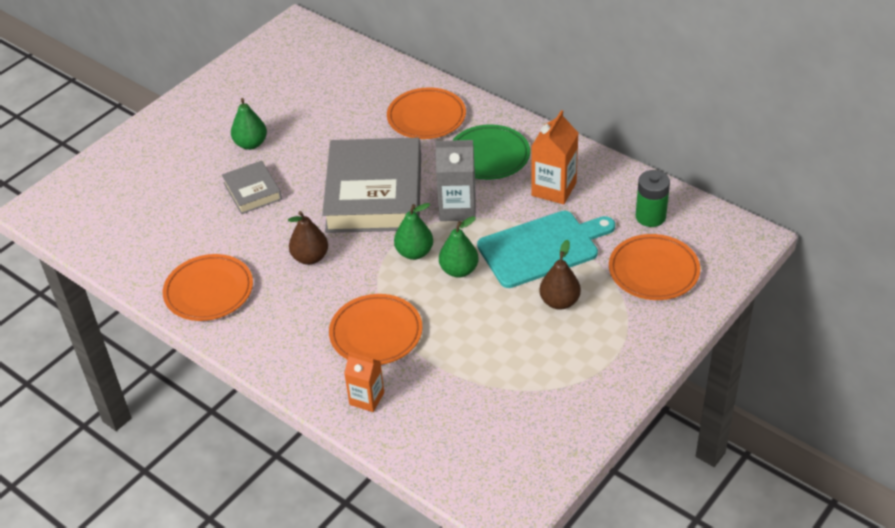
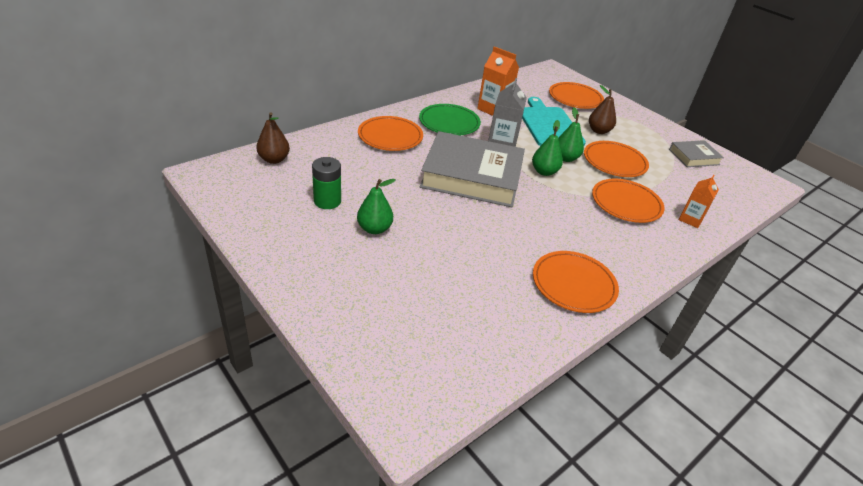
camera: 85 degrees left, 5 degrees down
(252, 191) = (444, 238): grey book -> grey book (694, 157)
(310, 257) = (540, 220): brown pear -> brown pear (274, 159)
(476, 321) = (614, 162): none -> orange plate
(650, 216) = (529, 88): green battery -> green battery (327, 201)

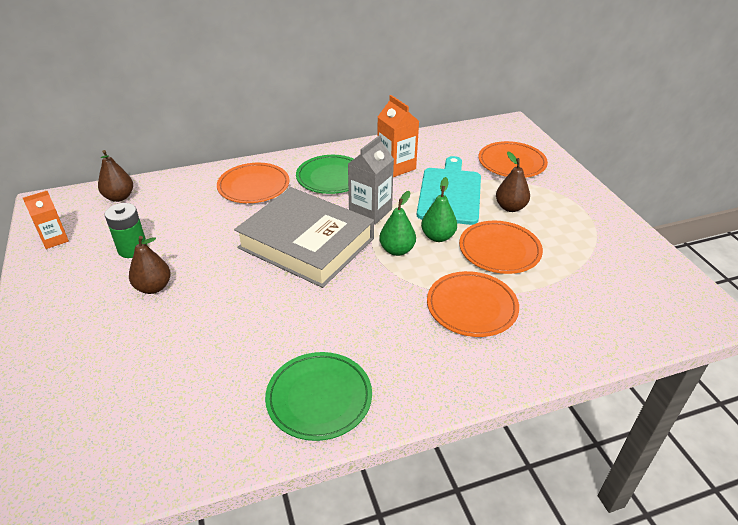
camera: 25 degrees right, 0 degrees up
(374, 229) = (153, 287): green pear -> brown pear
(573, 284) = (319, 398): orange plate -> green plate
(690, 219) = (547, 343): orange carton -> orange carton (54, 239)
(694, 157) = (621, 259): grey book -> none

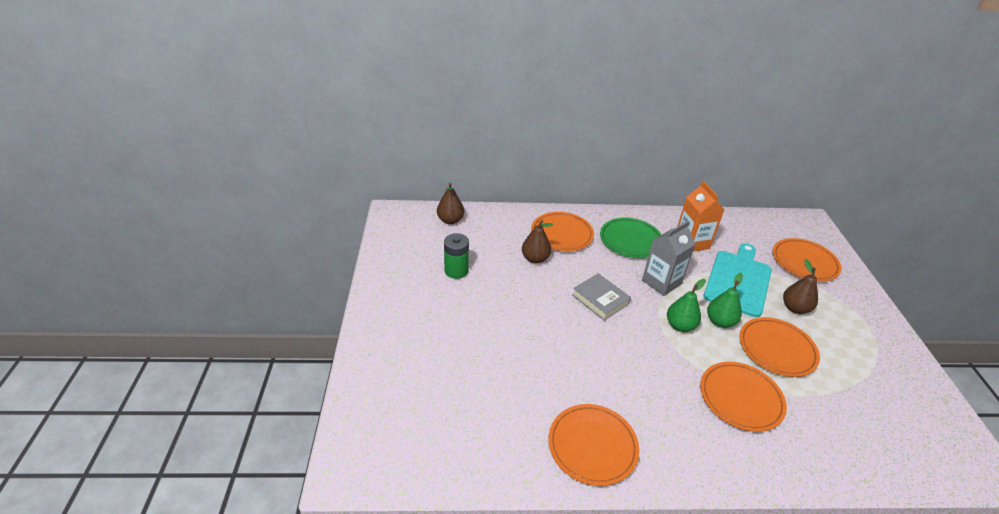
camera: 15 degrees right, 0 degrees up
(54, 239) = (397, 248): orange carton -> none
(153, 287) = (469, 309): brown pear -> brown pear (535, 259)
(306, 243) = (600, 299): grey book -> grey book, size x0.48
(319, 398) = (592, 446): green plate -> orange plate

